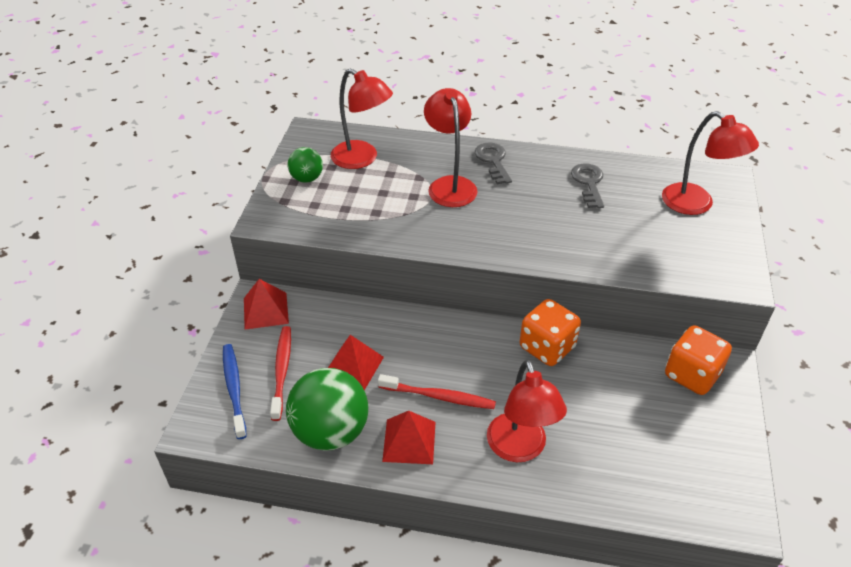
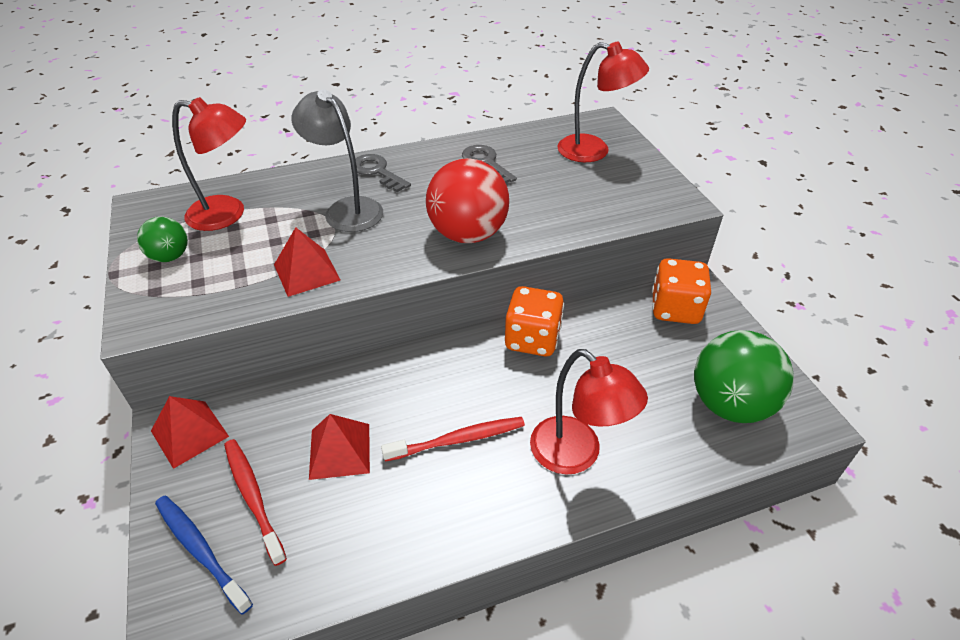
camera: 30 degrees left, 0 degrees up
(331, 432) = (359, 542): green ball -> green ball (730, 404)
(409, 441) = (457, 506): red pyramid -> red pyramid (306, 272)
(450, 185) = (347, 209): red lamp -> grey lamp
(530, 240) = (468, 234): none -> red ball

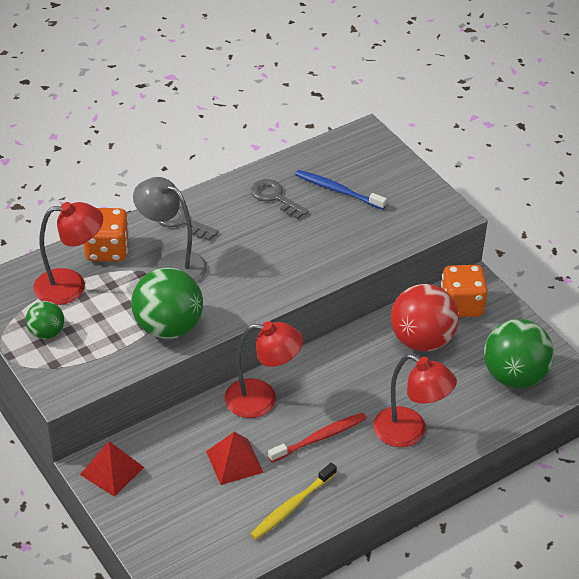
camera: 15 degrees left, 0 degrees up
(200, 550) = (166, 542): blue toothbrush -> blue toothbrush (337, 190)
(253, 497) = (185, 503): red toothbrush -> none
(306, 272) = (168, 327): red pyramid -> green ball
(386, 531) = (291, 506): none -> yellow toothbrush
(468, 234) = (285, 272): red ball -> red ball (421, 340)
(532, 339) = (352, 351): orange dice -> orange dice (107, 250)
(594, 151) = (367, 170): red lamp -> red lamp (262, 399)

